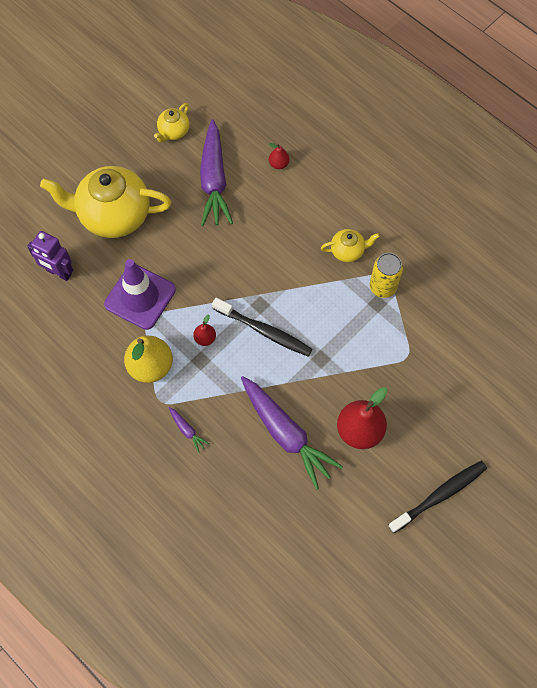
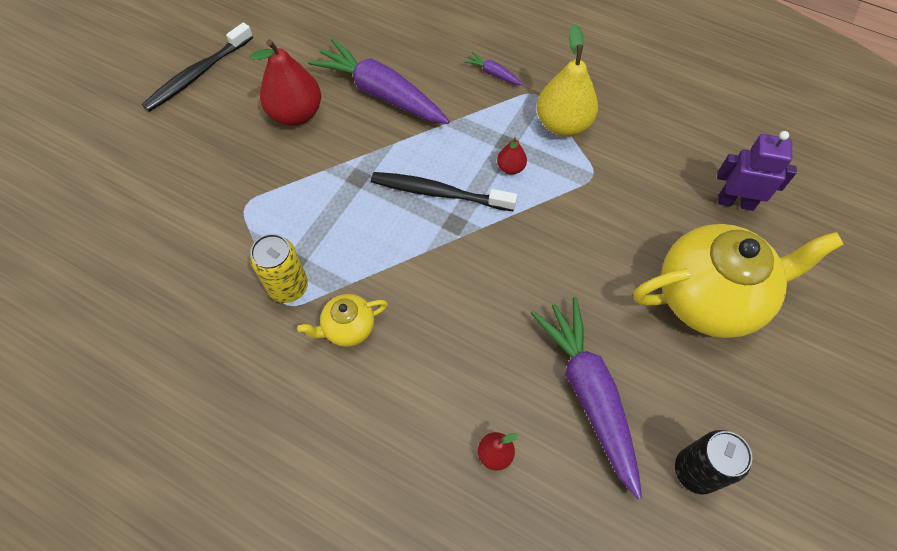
camera: 165 degrees right, 5 degrees down
(140, 297) = (615, 197): purple traffic cone -> none
(173, 132) = (695, 471): yellow teapot -> black can

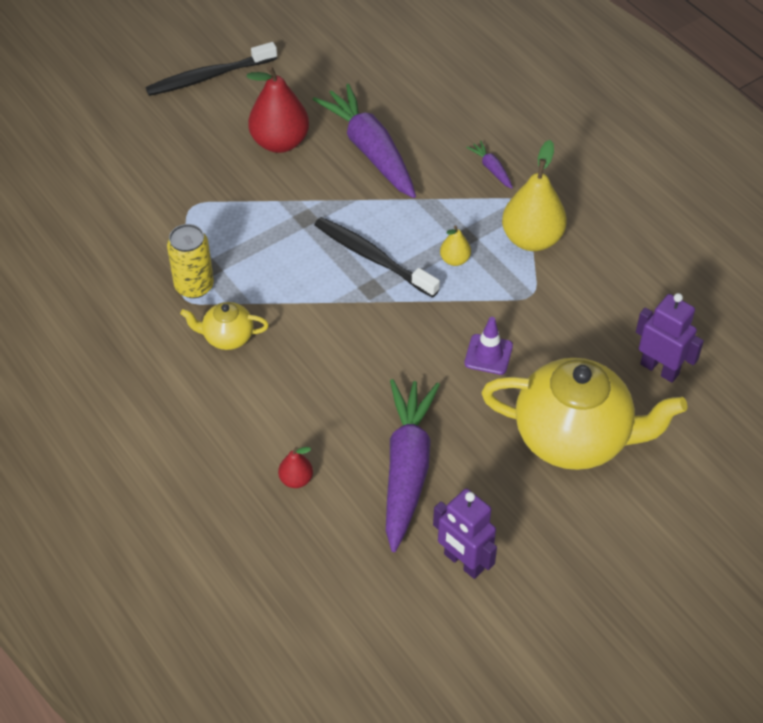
camera: 25 degrees right, 10 degrees down
(511, 168) = (454, 260): red pear -> yellow pear
(591, 247) = (488, 354): none -> purple traffic cone
(695, 471) = (463, 562): black can -> purple robot

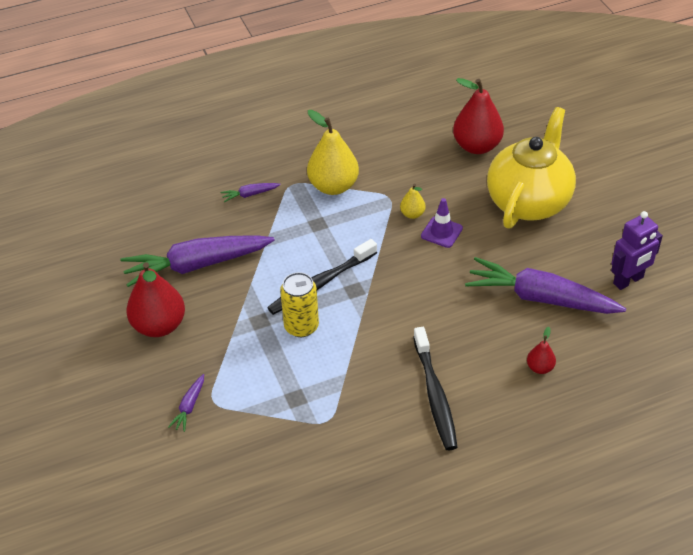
camera: 75 degrees left, 5 degrees down
(182, 189) = (189, 407): none -> purple carrot
(194, 286) = (313, 411): yellow can -> yellow can (301, 326)
(209, 77) = (45, 368): black toothbrush -> black toothbrush (435, 395)
(227, 337) = (380, 394): yellow teapot -> none
(454, 260) = (340, 234): yellow pear -> yellow pear (412, 214)
(659, 369) = (477, 146): purple robot -> red pear

